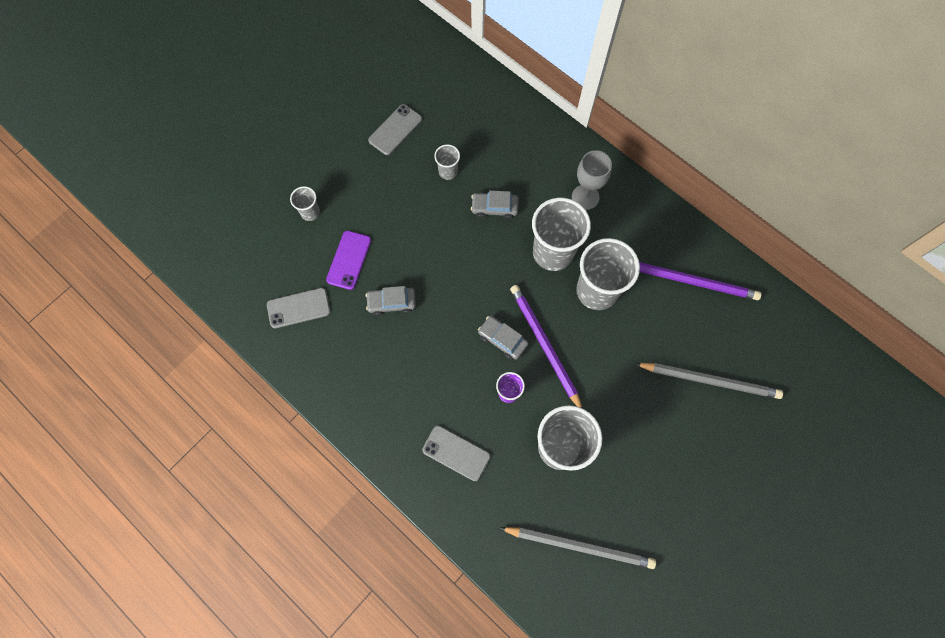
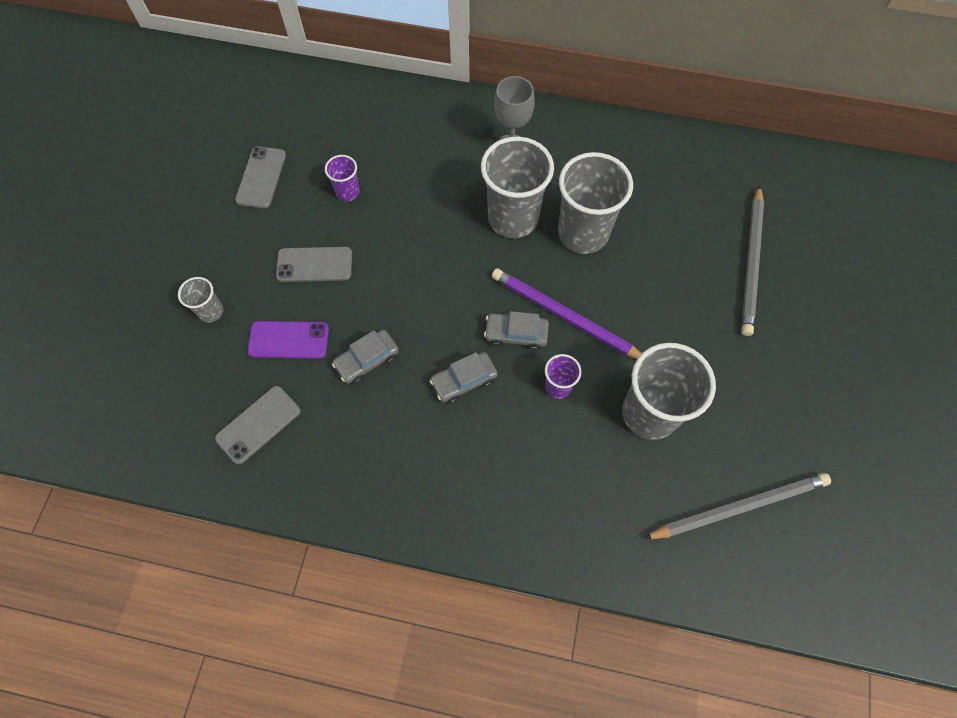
camera: 30 degrees left, 5 degrees down
(349, 260) = (289, 340): purple phone -> purple phone turned 75 degrees counterclockwise
(448, 171) = (347, 192): grey cup -> purple cup
(456, 453) = (542, 485): grey phone -> grey phone (314, 265)
(494, 208) = (422, 204): grey car -> grey car (464, 381)
(691, 281) = (669, 176): purple pencil -> none
(709, 380) = (751, 262): grey pencil -> grey pencil turned 120 degrees clockwise

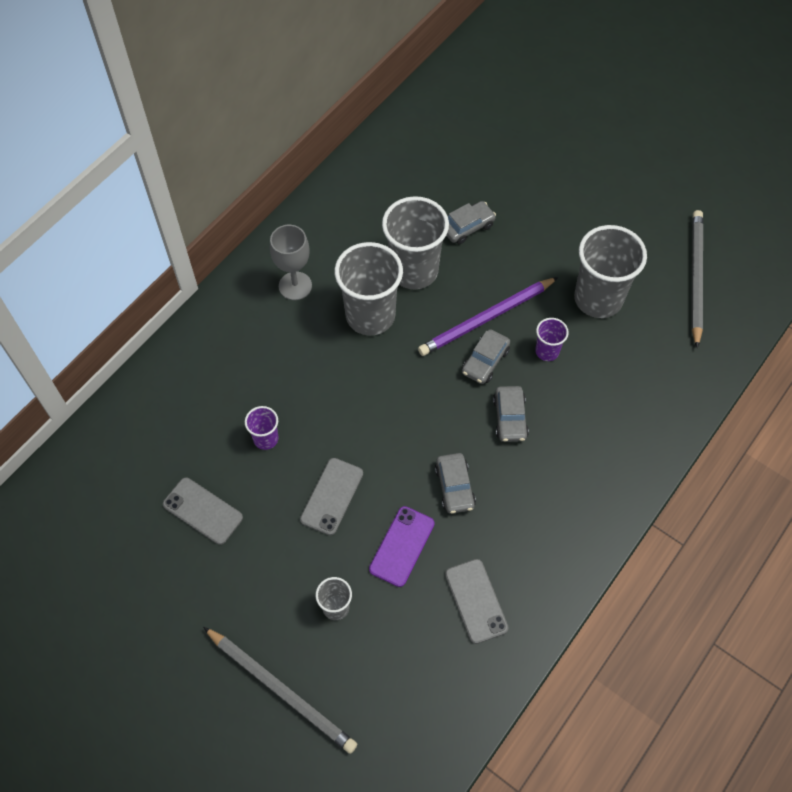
camera: 65 degrees left, 5 degrees down
(661, 258) = (467, 227): none -> grey car
(751, 262) = (502, 170): grey pencil -> grey pencil (281, 690)

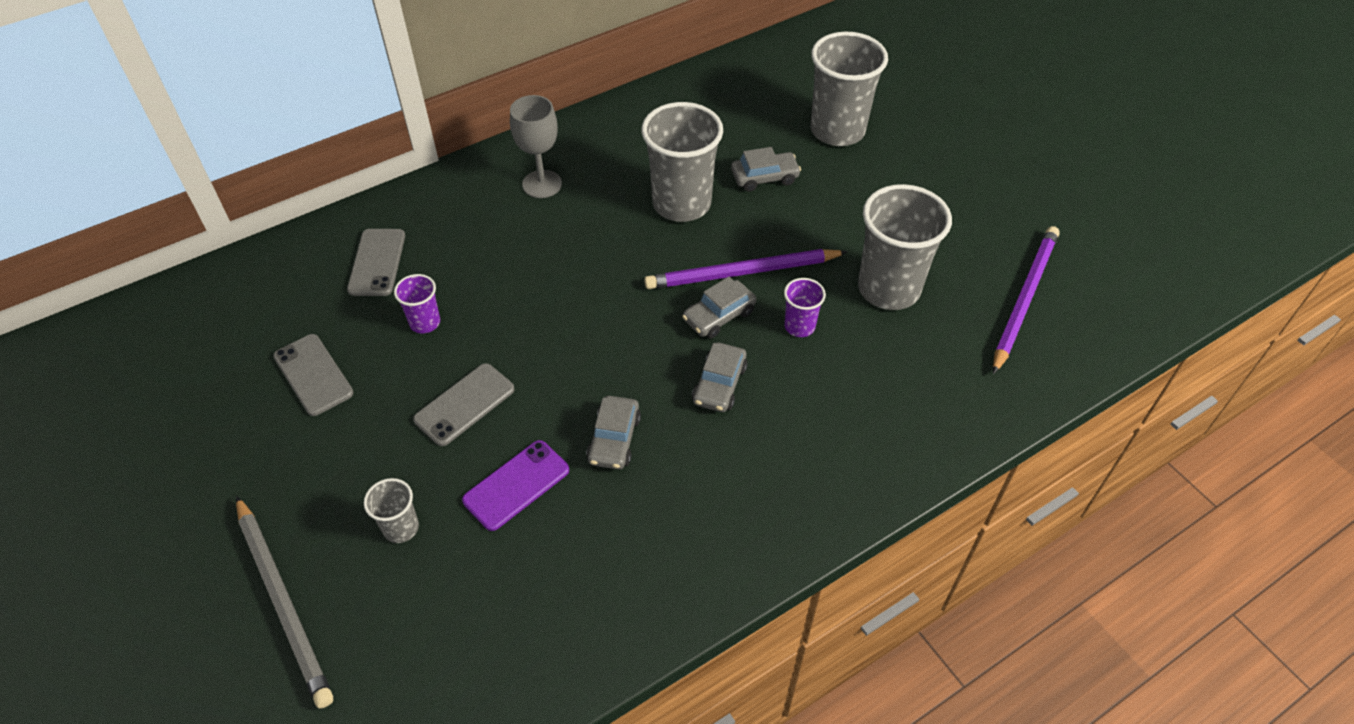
camera: 20 degrees right, 10 degrees down
(370, 316) = (609, 234): grey cup -> grey cup (837, 130)
(476, 601) = (574, 579): grey phone -> grey phone (377, 262)
(695, 278) = (1024, 299): grey pencil -> purple pencil

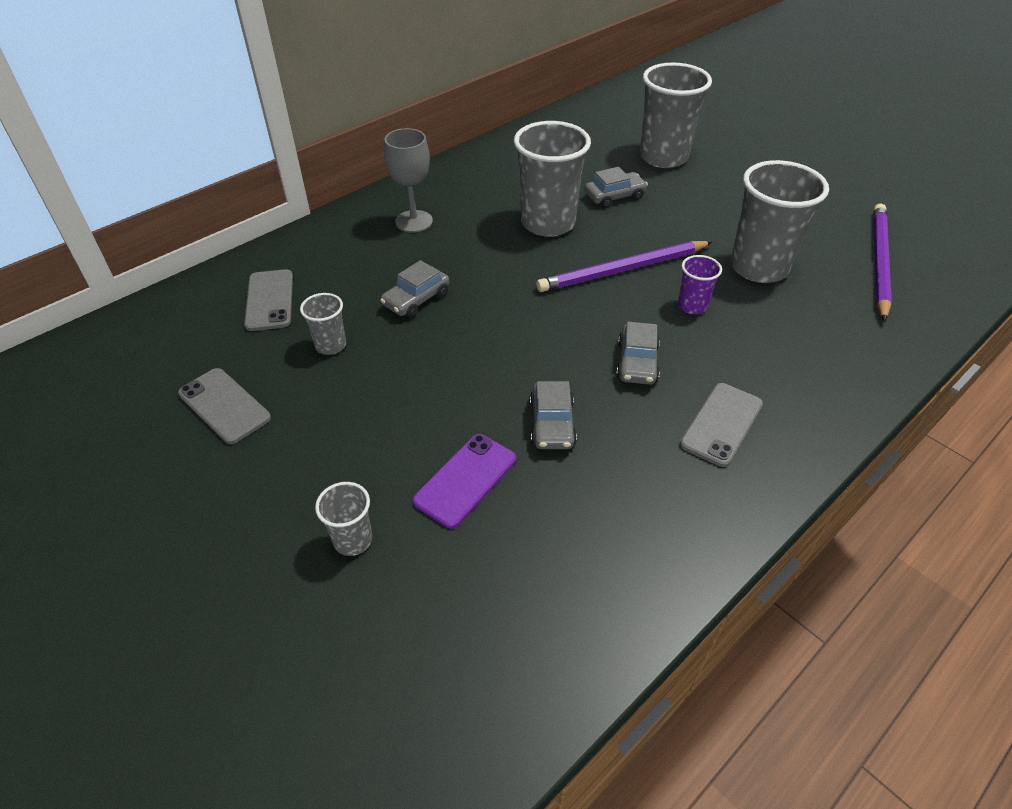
camera: 10 degrees left, 5 degrees down
(283, 601) = (234, 638): grey pencil -> none
(425, 322) = (330, 345): purple cup -> grey cup
(464, 404) = (390, 412): grey phone -> grey phone (721, 424)
(719, 316) = (615, 306): grey car -> grey car (416, 299)

